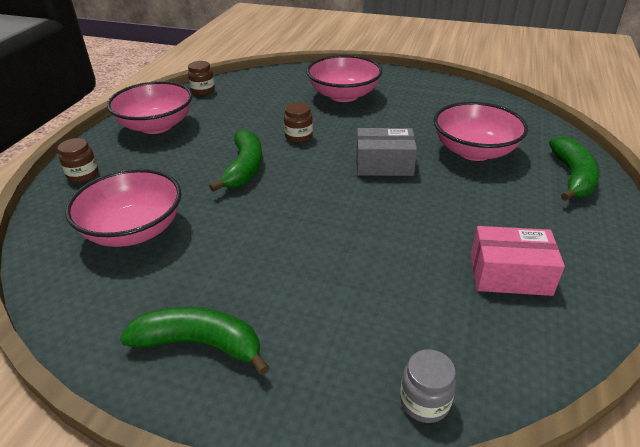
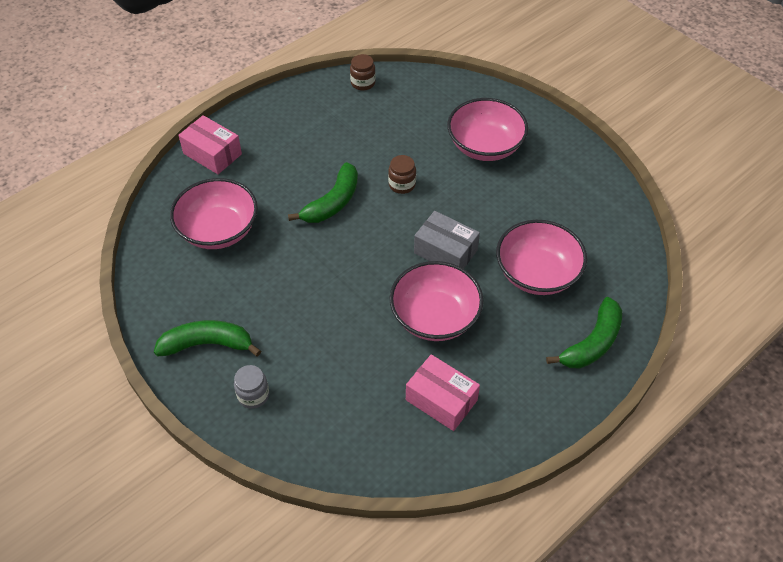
camera: 30 degrees right, 15 degrees up
(83, 175) = (212, 154): brown jar -> pink box
(156, 126) = (296, 117): pink bowl -> pink bowl (435, 317)
(200, 344) = (207, 344): green banana -> green banana turned 45 degrees counterclockwise
(424, 402) = (304, 450): grey jar -> grey jar (253, 395)

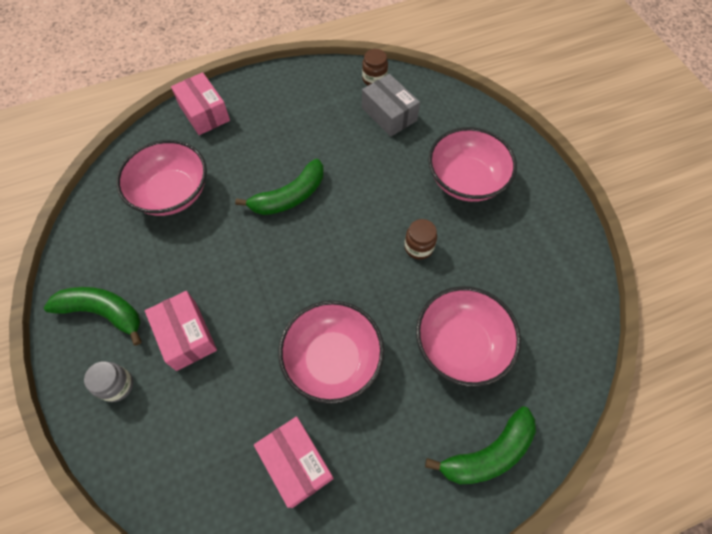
camera: 20 degrees right, 10 degrees up
(295, 339) = (186, 336): none -> pink box
(402, 184) = (364, 197): brown jar -> brown jar (418, 247)
(445, 251) = (376, 287): grey box -> grey box (389, 114)

